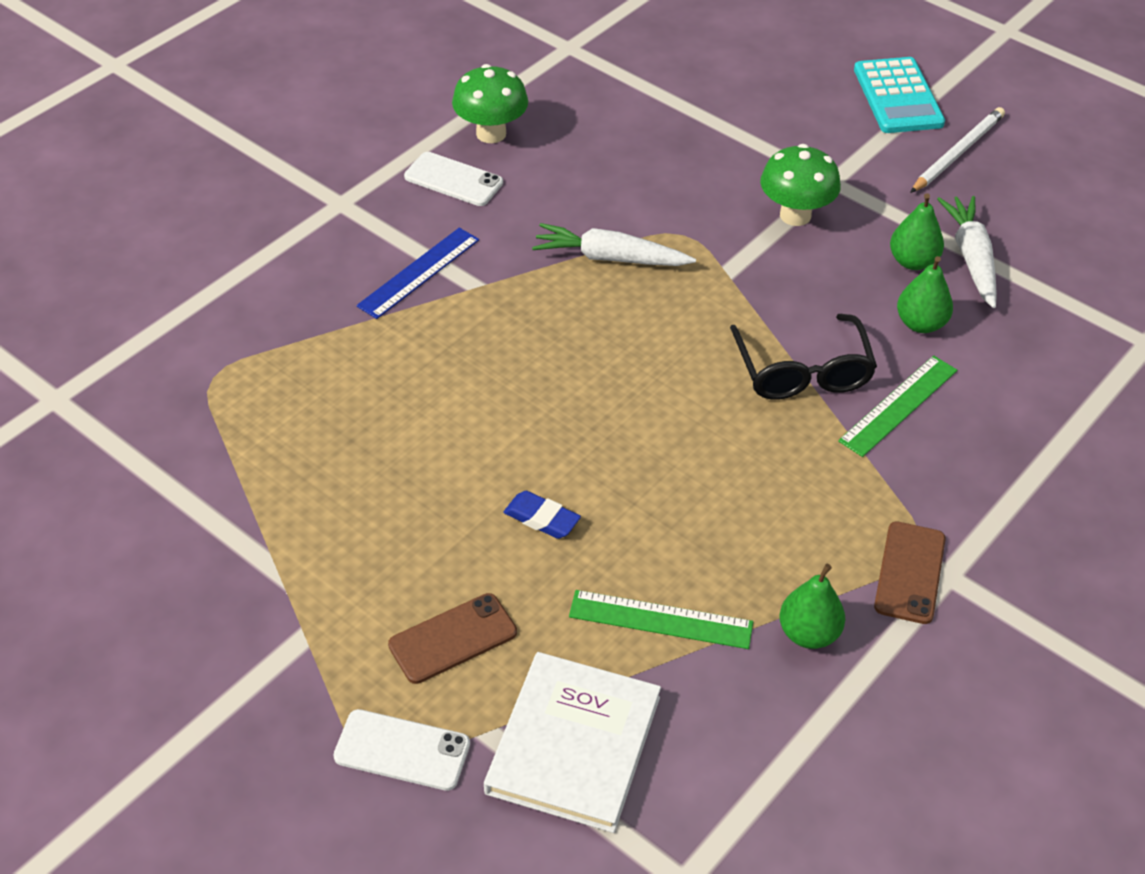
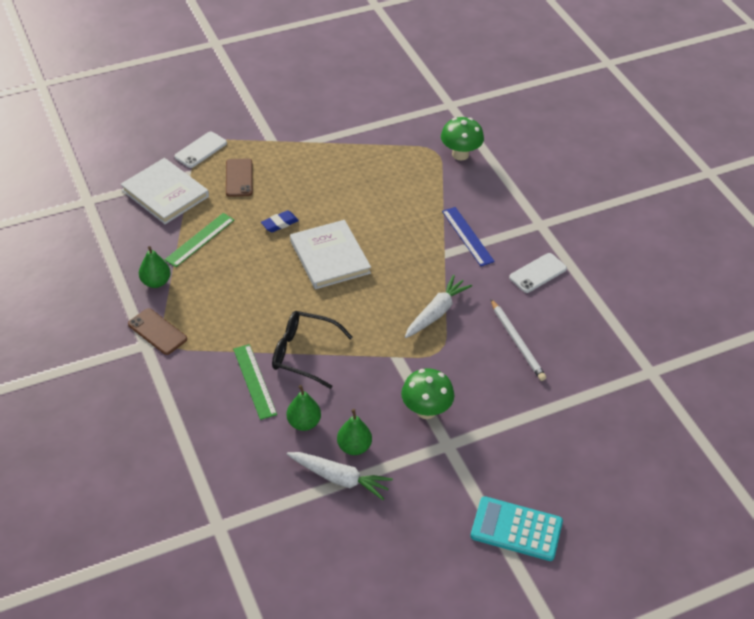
camera: 115 degrees right, 0 degrees up
(491, 133) = (573, 303): green mushroom -> green mushroom (460, 154)
(578, 418) = (330, 257): none -> white book
(957, 153) = (439, 529): white pencil -> white pencil (517, 341)

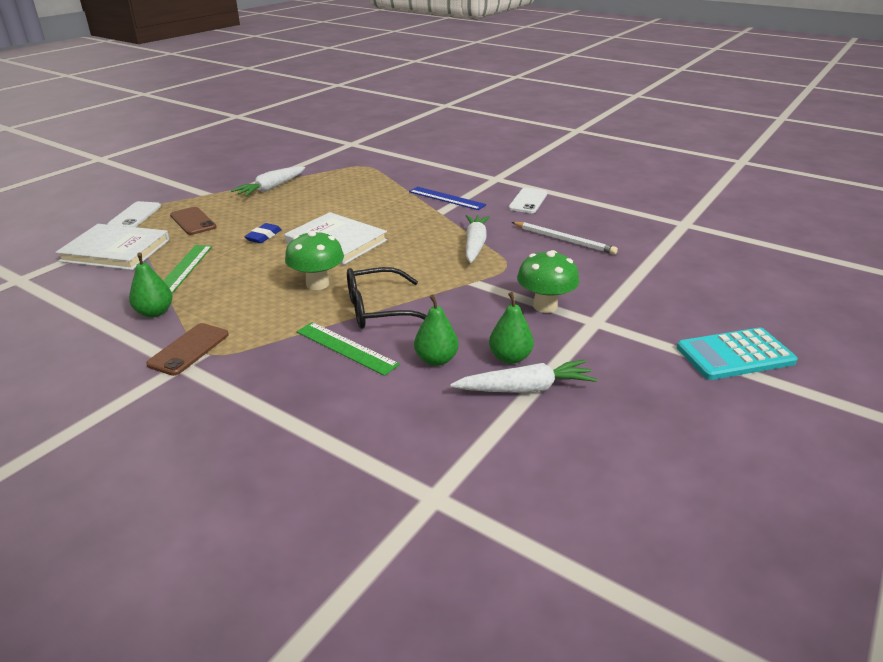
camera: 30 degrees left, 15 degrees down
(157, 332) = (189, 349): brown phone -> brown phone turned 75 degrees counterclockwise
(329, 154) = (271, 188): none -> white carrot
(460, 154) = (388, 162): green mushroom -> green mushroom (317, 284)

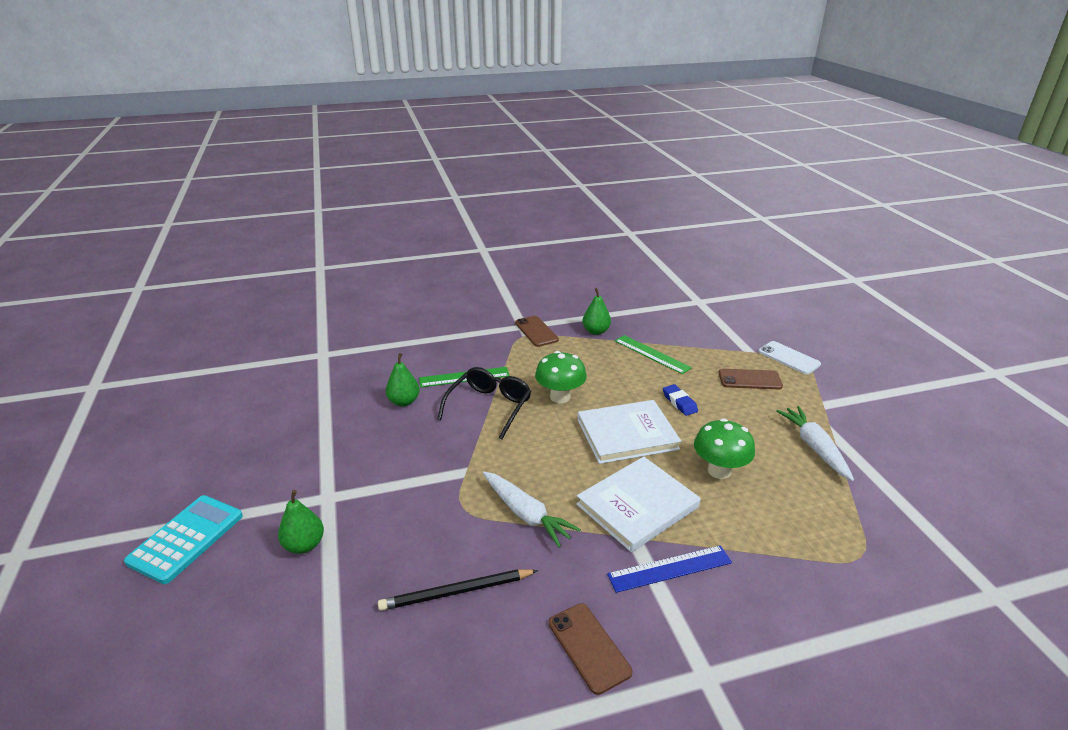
camera: 130 degrees right, 0 degrees up
(116, 250) = (715, 337): white book -> white book (637, 506)
(510, 358) = (360, 430): green pear -> green pear (304, 545)
(524, 388) = (330, 418): white carrot -> none
(528, 201) = (589, 647): white phone -> brown phone
(545, 306) = (381, 486): green mushroom -> green mushroom (719, 471)
(563, 240) = (457, 592): white pencil -> black pencil

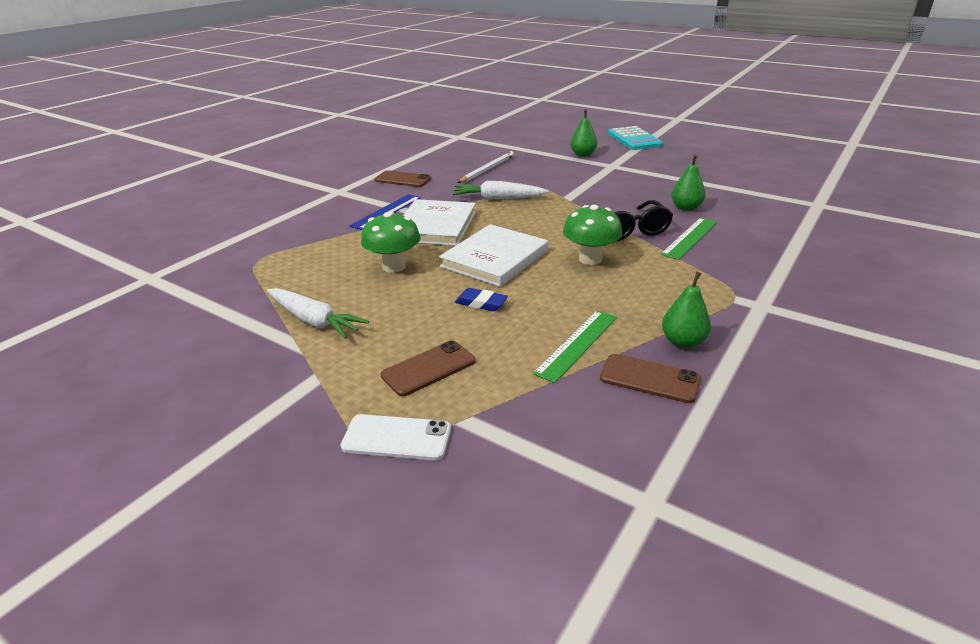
camera: 140 degrees right, 0 degrees up
(457, 592) = (487, 170): black pencil -> white pencil
(536, 331) = (735, 306): brown phone -> brown phone (649, 379)
(651, 354) = (577, 344): green ruler -> green ruler turned 60 degrees counterclockwise

